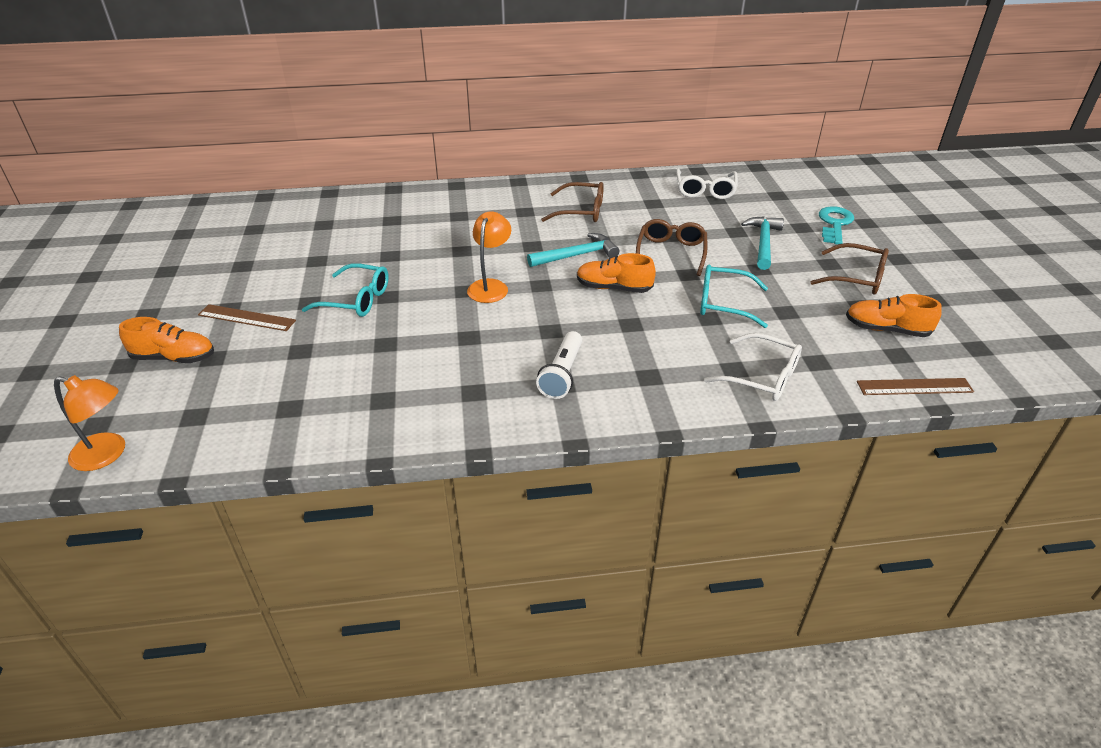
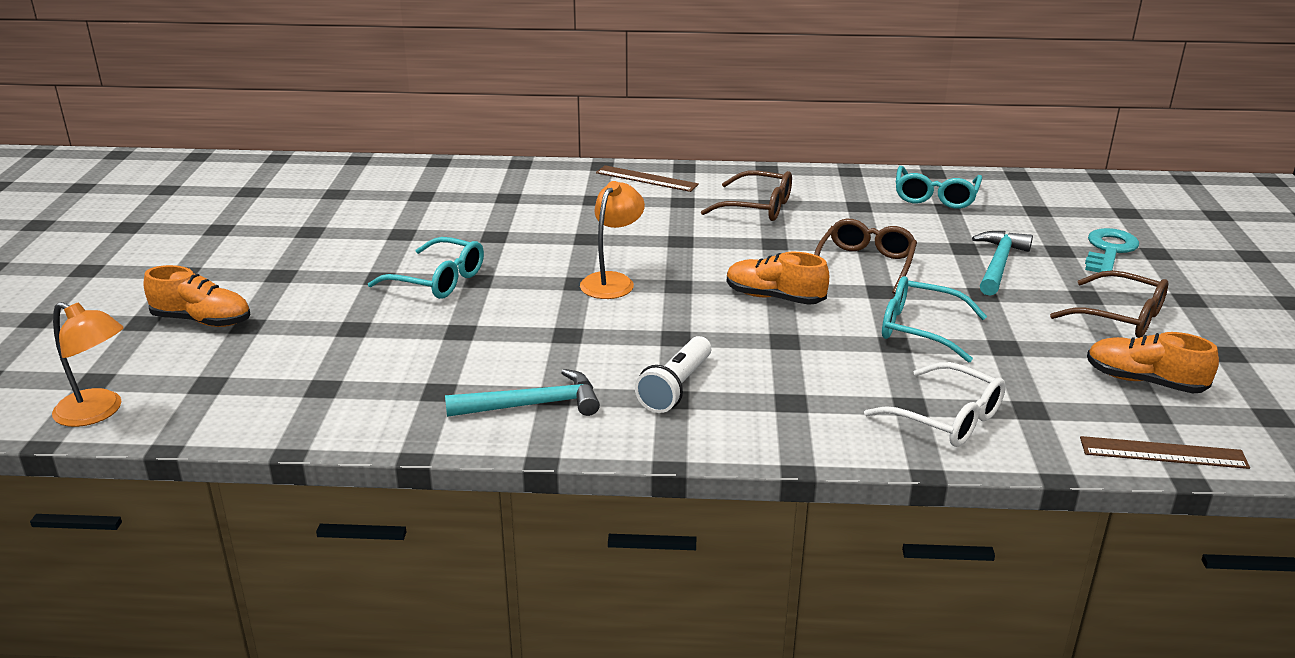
camera: 10 degrees right, 10 degrees down
(246, 318) = (299, 287): brown ruler -> brown ruler (646, 179)
(577, 255) = (736, 257): turquoise hammer -> turquoise hammer (532, 405)
(705, 190) = (935, 196): white glasses -> turquoise glasses

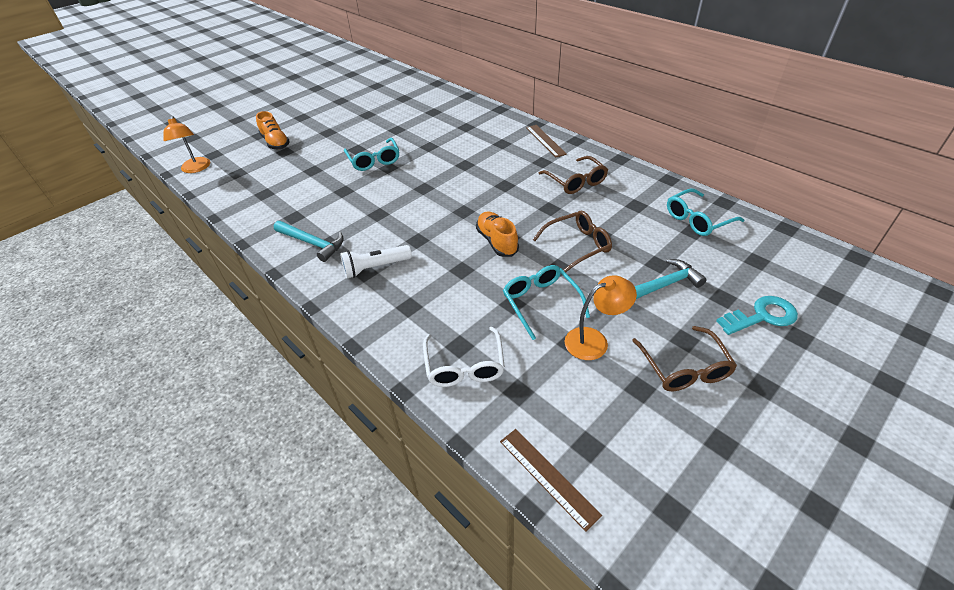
camera: 45 degrees right, 15 degrees up
(612, 281) = (439, 194): orange lamp -> orange lamp (594, 340)
(1144, 381) = (621, 422): orange shoe -> none

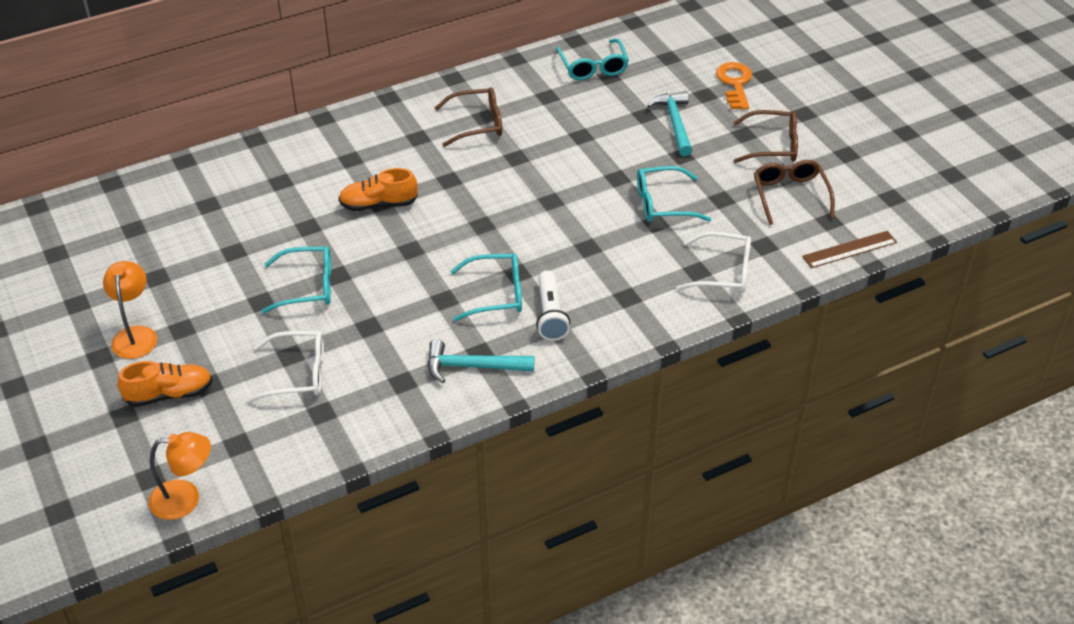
camera: 75 degrees left, 0 degrees up
(296, 177) = (298, 374): none -> white glasses
(312, 243) = (473, 367): turquoise hammer -> turquoise hammer turned 135 degrees counterclockwise
(390, 235) = (496, 294): none -> turquoise glasses
(497, 241) = (554, 211): orange shoe -> orange shoe (378, 204)
(545, 140) = (371, 121): brown ruler -> none
(577, 245) = (591, 156): brown glasses -> brown glasses (790, 195)
(594, 340) = (724, 184): orange lamp -> orange lamp (135, 335)
(762, 316) = (735, 83): turquoise key -> orange key

